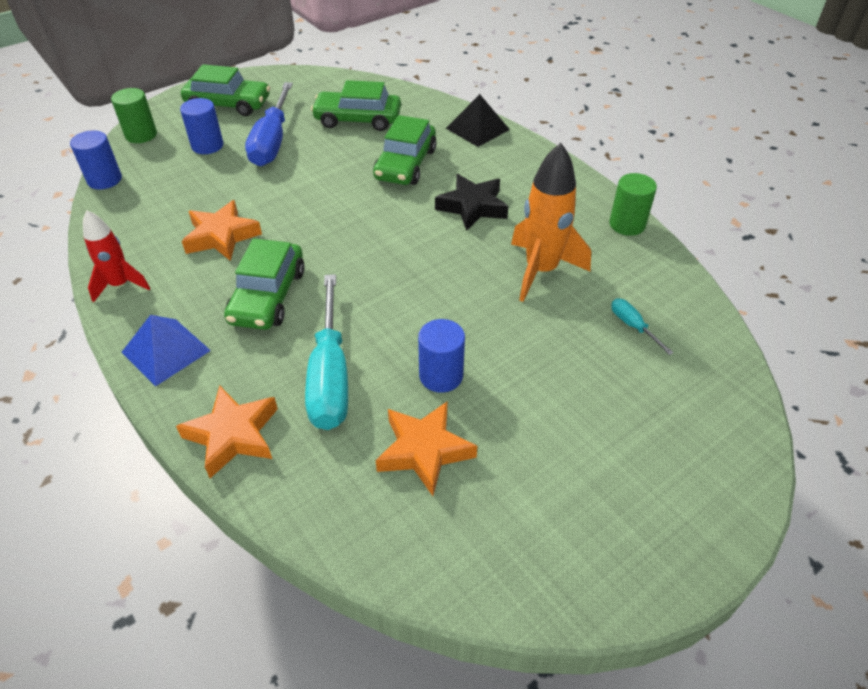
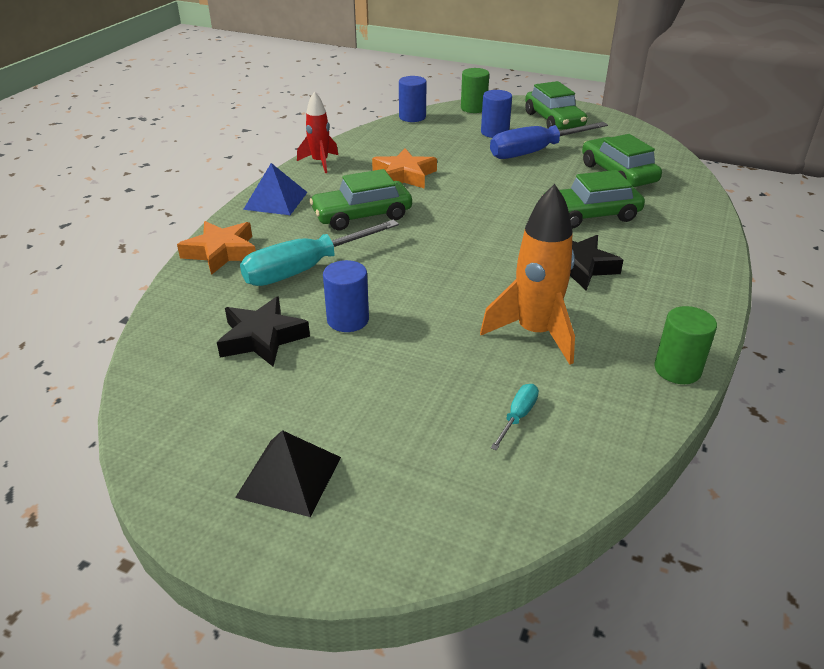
camera: 60 degrees right, 10 degrees down
(424, 451) = (262, 338): orange star -> black star
(477, 129) = (699, 232): black pyramid -> black pyramid (289, 476)

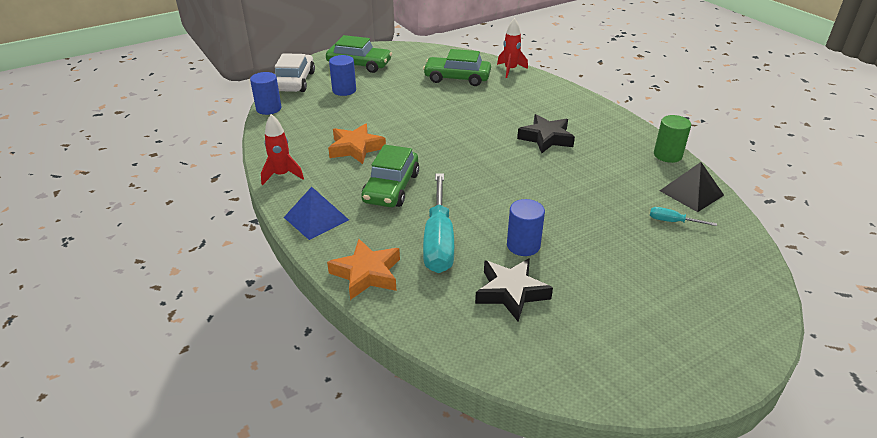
camera: 55 degrees left, 0 degrees up
(289, 476) = (674, 332): black pyramid -> black pyramid (691, 193)
(473, 108) = (295, 81): green cylinder -> white car
(517, 416) = (672, 221): turquoise screwdriver -> turquoise screwdriver turned 45 degrees counterclockwise
(535, 152) = (392, 90): blue screwdriver -> none
(535, 333) = (600, 182): orange rocket -> none
(590, 215) = (494, 108): green car -> none
(695, 195) = (510, 70): none -> red rocket

